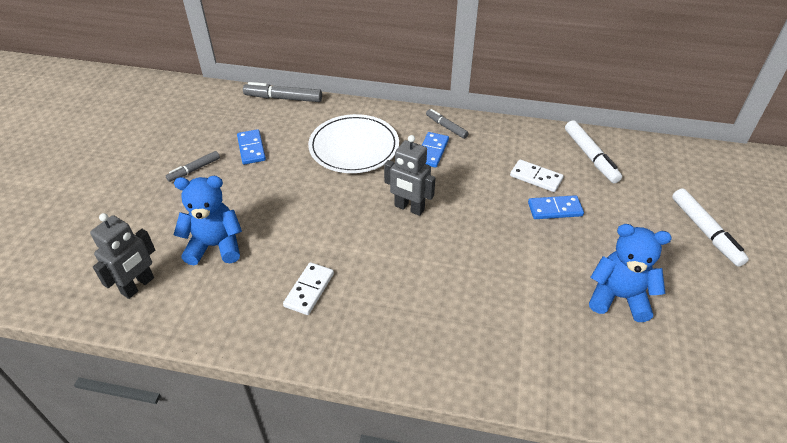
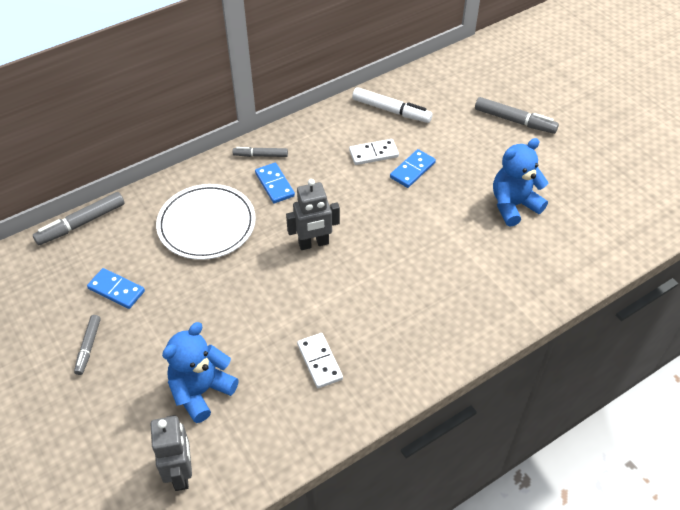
camera: 45 degrees left, 5 degrees up
(705, 231) = (514, 121): white marker -> grey marker

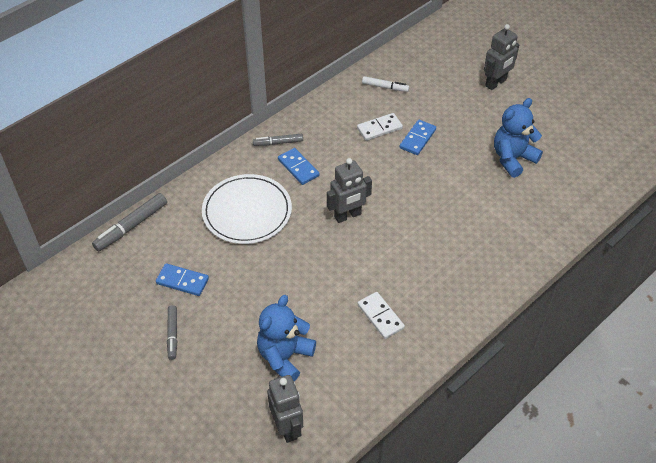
camera: 10 degrees left, 0 degrees up
(391, 110) = (385, 87): white marker -> white marker, size x0.63
(514, 121) = (496, 83): grey marker -> grey robot

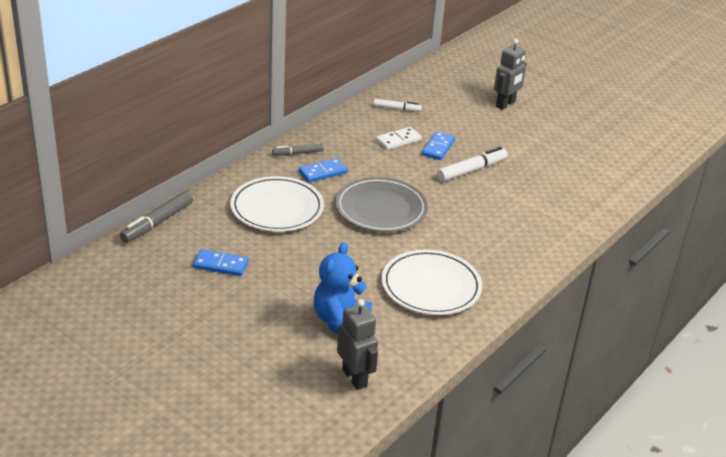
camera: 10 degrees left, 15 degrees down
(172, 334) = (219, 308): grey marker -> none
(298, 168) = (322, 172): blue domino -> blue domino turned 75 degrees counterclockwise
(347, 216) = (381, 208): grey robot -> grey plate
(380, 316) = (431, 286): white domino -> white plate
(446, 169) = (471, 170): none -> white marker
(512, 158) = (534, 161): blue teddy bear -> none

